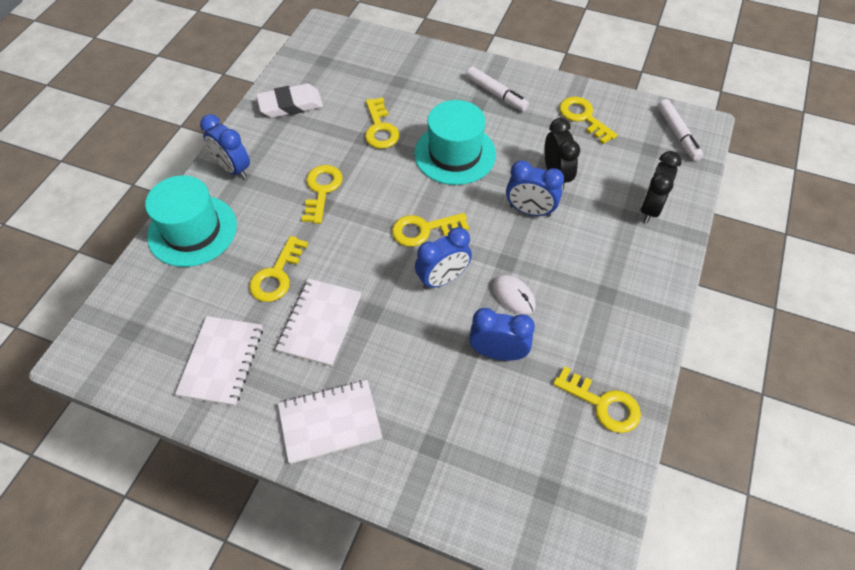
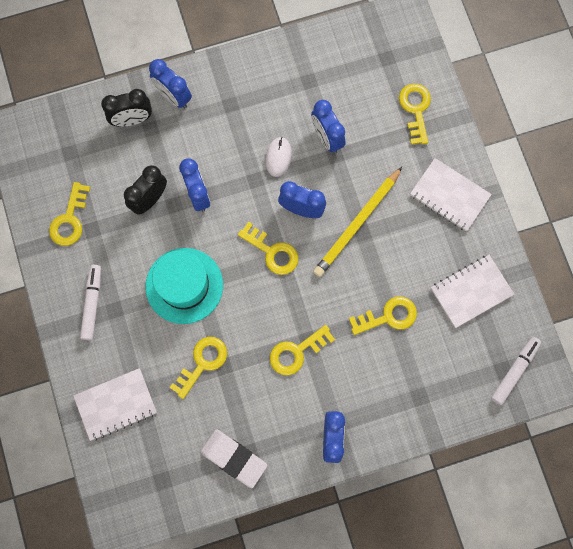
camera: 130 degrees left, 20 degrees up
(192, 230) = (405, 410): turquoise hat -> none
(320, 323) = (397, 257): white notebook -> white notebook (116, 404)
(384, 314) = (357, 224): none -> yellow pencil
(602, 404) = (311, 61): yellow key -> yellow key (415, 109)
(652, 253) = (173, 96): none -> blue clock
(677, 134) = (37, 142): white marker -> white marker (514, 371)

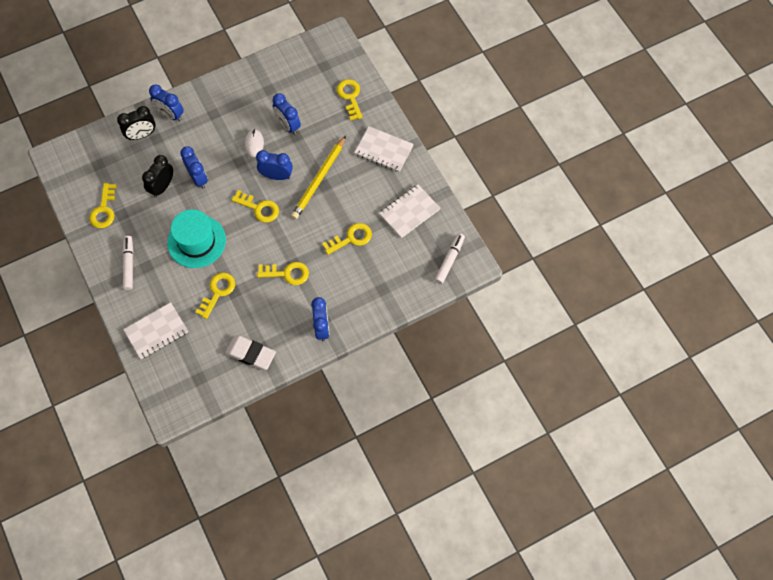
camera: 10 degrees left, 10 degrees down
(296, 352) = (287, 273): yellow key -> yellow key turned 135 degrees counterclockwise

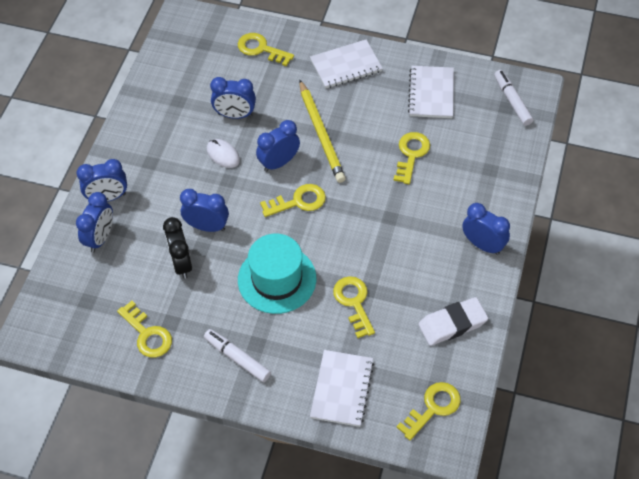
camera: 45 degrees left, 10 degrees down
(142, 135) = (100, 238): black clock -> blue clock
(287, 273) = (395, 230): yellow key -> yellow key (433, 408)

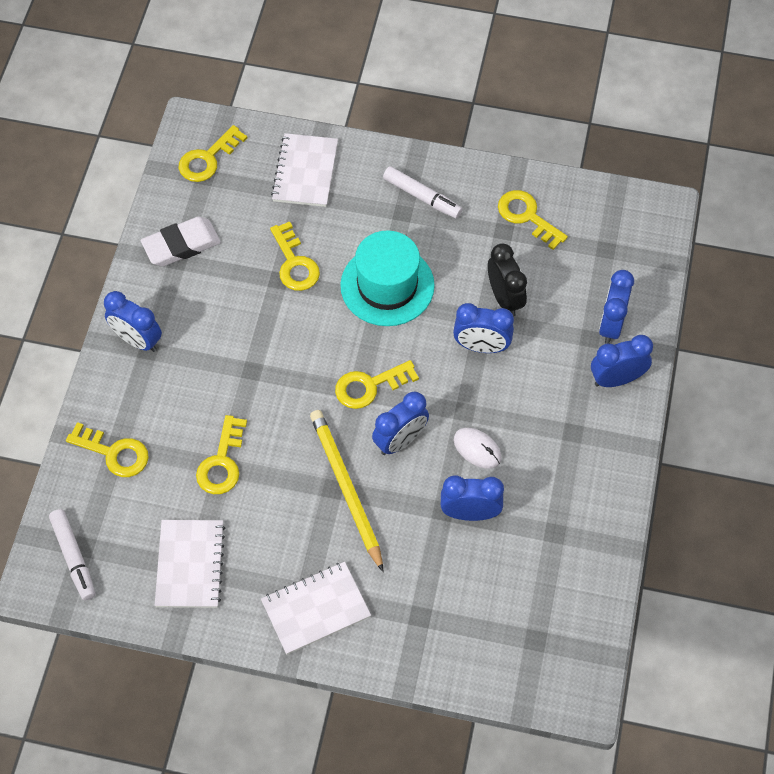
camera: 175 degrees right, 5 degrees up
(261, 49) = (447, 634): yellow key -> yellow key (114, 453)

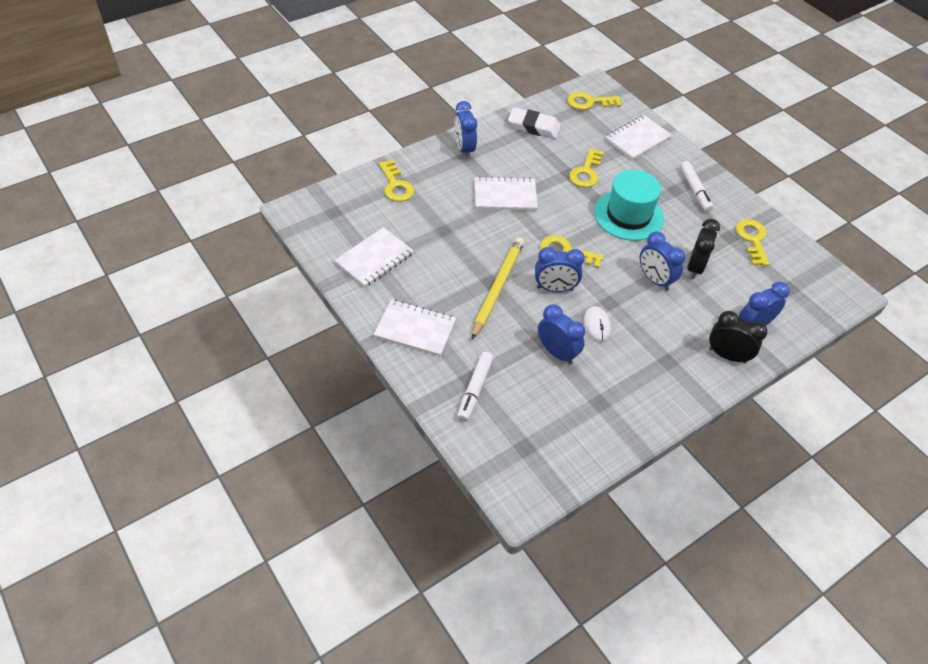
camera: 40 degrees right, 10 degrees down
(74, 557) = (323, 213): white marker -> white marker (475, 390)
(222, 462) = (445, 228): yellow key -> none
(242, 366) = (505, 195): none -> white notebook
(616, 379) = (727, 355): blue clock -> black clock

